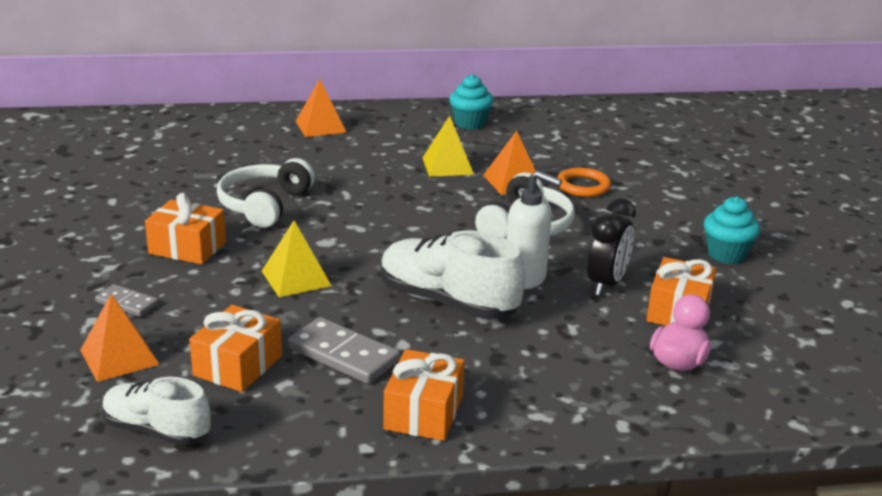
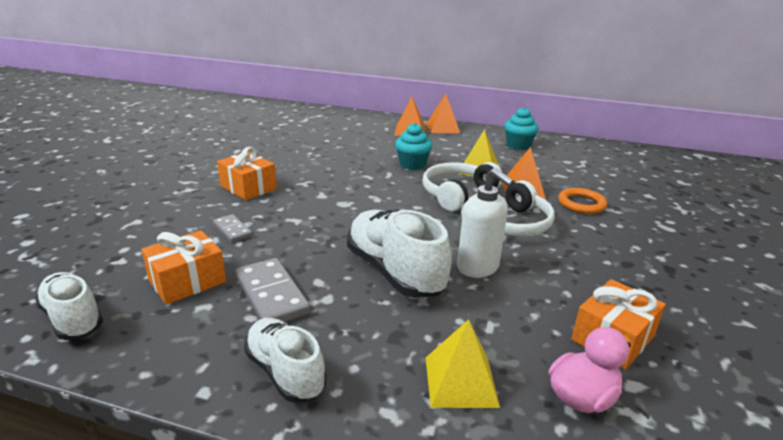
camera: 25 degrees right, 0 degrees up
(119, 357) = (120, 252): orange pyramid -> orange pyramid (443, 128)
(127, 303) = (170, 215): grey domino -> grey domino (232, 230)
(264, 205) = (326, 171): white headphones -> white headphones (458, 194)
(296, 278) = (297, 224): yellow pyramid -> yellow pyramid (460, 381)
(423, 413) = (285, 372): orange gift -> white shoe
(606, 284) = (551, 291): black clock -> none
(726, 254) = (695, 292): turquoise cupcake -> turquoise cupcake (412, 165)

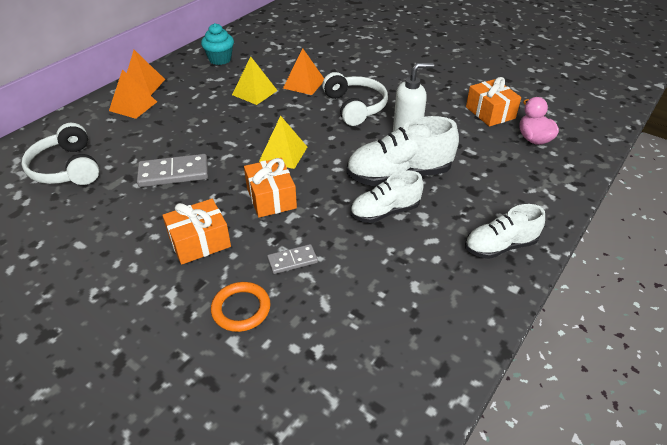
camera: 70 degrees left, 15 degrees up
(73, 318) = (411, 377): white shoe -> white shoe (385, 212)
(187, 281) = (373, 295): orange gift -> orange gift (271, 198)
(272, 295) = (410, 244): grey domino -> grey domino (173, 173)
(412, 165) = (219, 124): turquoise cupcake -> none
(458, 194) = (294, 115): white headphones -> white headphones (67, 168)
(460, 381) = (517, 175): yellow pyramid -> yellow pyramid (283, 154)
(581, 204) = (340, 68): orange ring -> orange ring (241, 309)

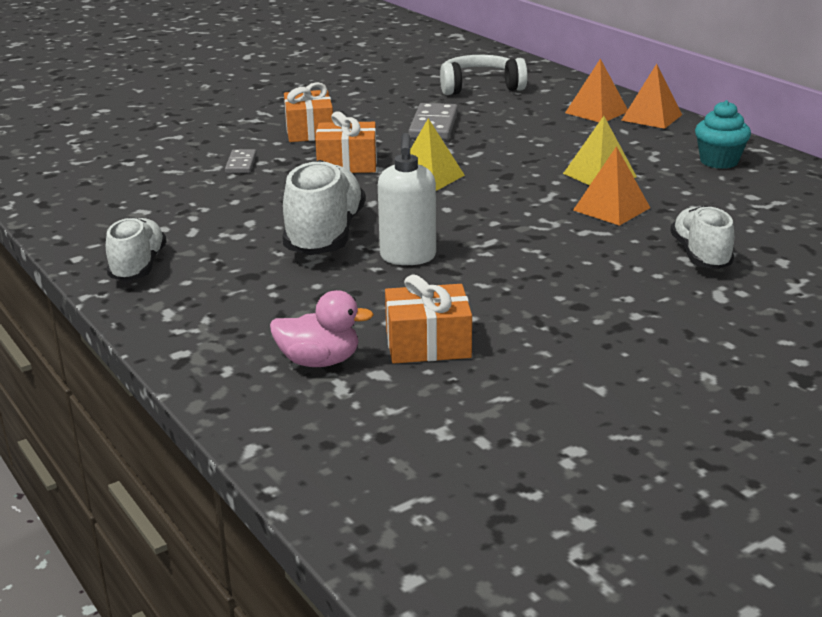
camera: 110 degrees right, 15 degrees down
(241, 309) = (206, 141): orange ring -> none
(355, 107) = (518, 235): white headphones -> none
(385, 212) = (265, 215): white shoe -> white shoe (700, 255)

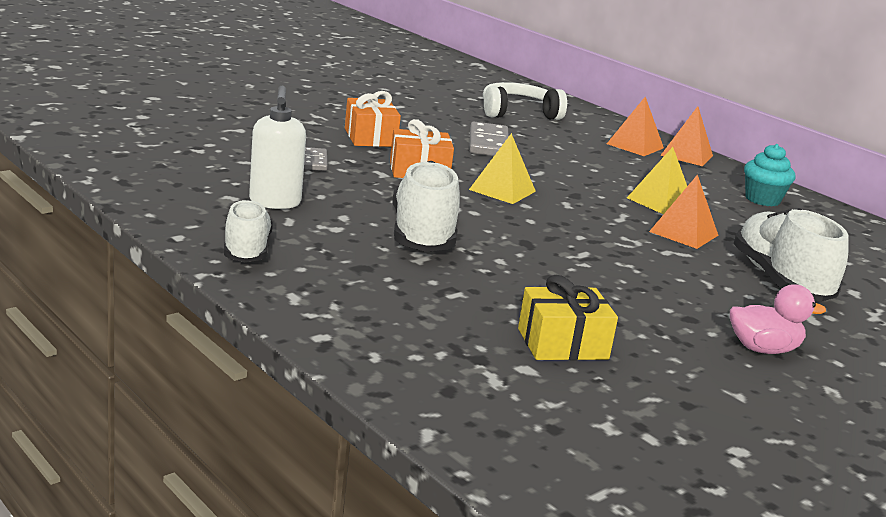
camera: 10 degrees left, 5 degrees down
(319, 361) = (464, 353): pink duck -> pink duck (763, 349)
(408, 257) = (511, 262): white soap dispenser -> white soap dispenser (275, 203)
(428, 344) = (562, 344): orange gift -> yellow gift
(700, 255) = (780, 281): white shoe -> white shoe, size x1.56

